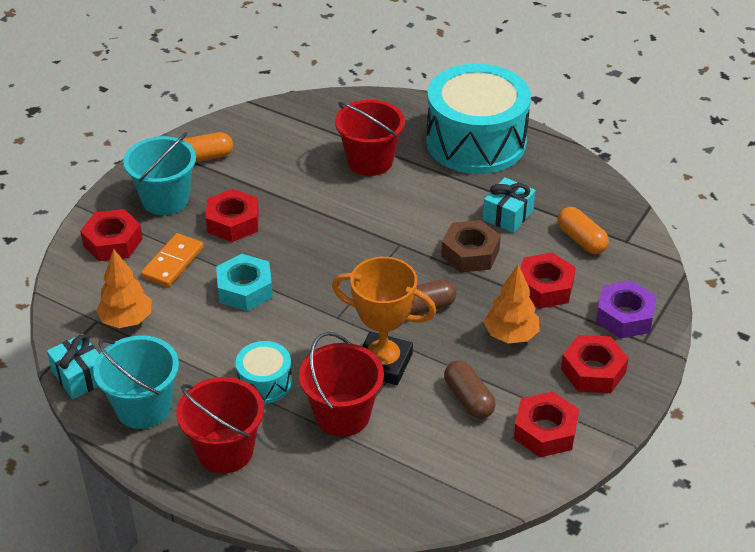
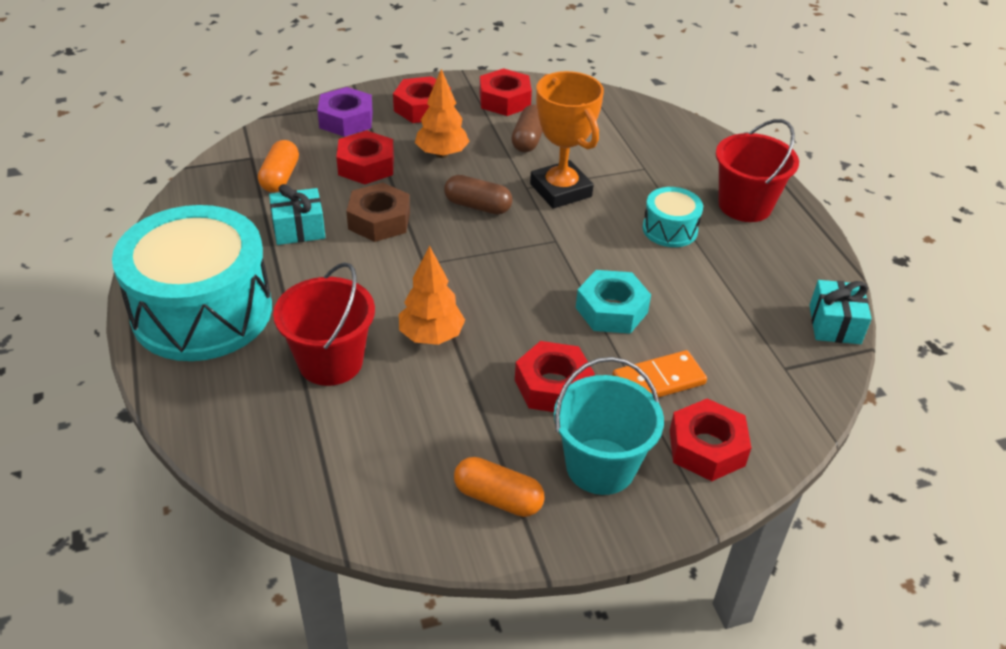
camera: 140 degrees left, 0 degrees up
(126, 320) = (753, 349): orange tree -> orange tree (431, 336)
(143, 407) = (790, 268): turquoise bucket -> none
(342, 415) = (631, 178): red bucket -> none

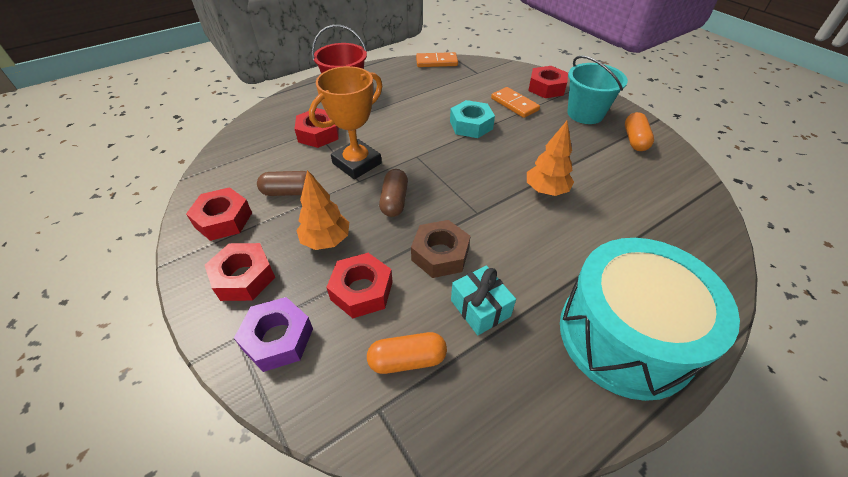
camera: 105 degrees left, 5 degrees up
(330, 362) = (607, 232): red bucket -> none
(553, 386) = (546, 136): red nut -> red nut (318, 134)
(669, 229) = (382, 114): turquoise drum -> none
(834, 324) = (436, 62): turquoise gift -> orange domino

